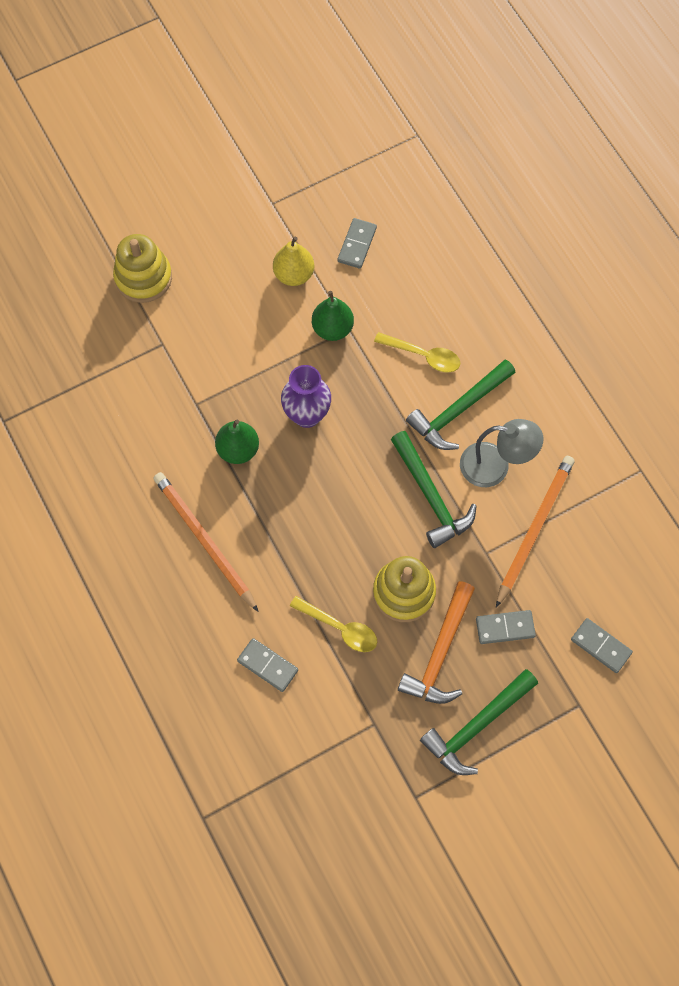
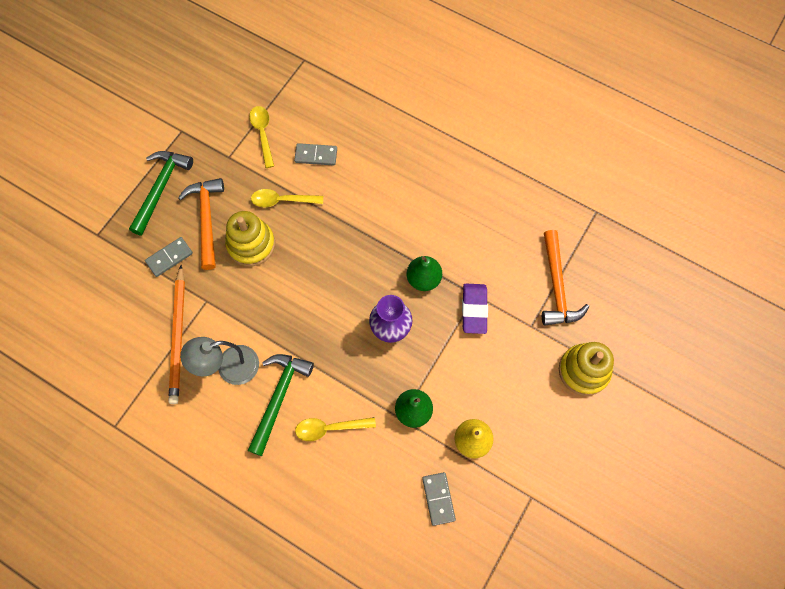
camera: 150 degrees right, 0 degrees up
(106, 367) = (557, 286): none -> orange hammer
(204, 540) = (406, 207): orange pencil -> none
(207, 390) = (474, 310): none -> purple eraser
(315, 733) = (262, 134): none -> yellow spoon
(431, 496) = (266, 320): green hammer -> none
(600, 646) = (96, 279): grey domino -> none

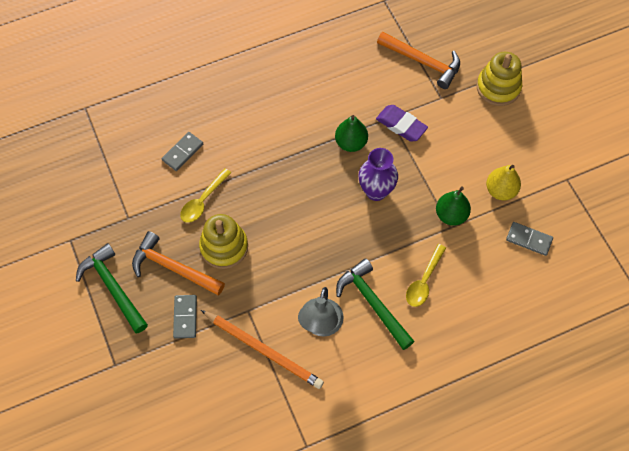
camera: 55 degrees left, 5 degrees down
(262, 134) = (128, 179): yellow spoon -> none

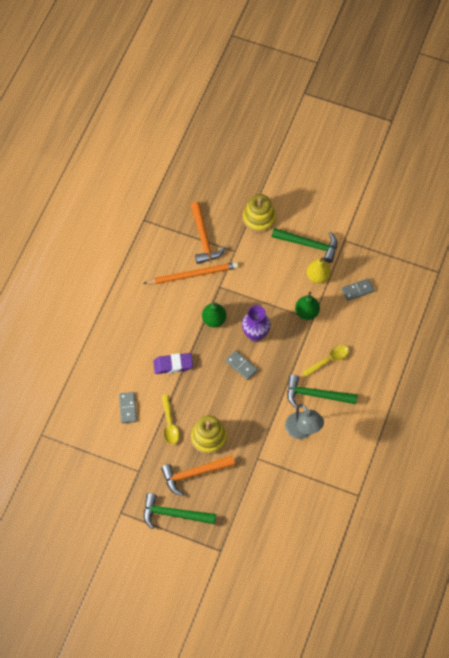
camera: 45 degrees left, 0 degrees up
(185, 317) = (229, 492): grey domino -> grey domino (241, 366)
(263, 350) = (287, 470): orange pencil -> orange pencil (192, 274)
(401, 125) = (230, 286): purple eraser -> purple eraser (173, 365)
(423, 62) = (204, 238): orange hammer -> orange hammer turned 90 degrees clockwise
(424, 281) = (329, 360): yellow spoon -> yellow spoon turned 105 degrees counterclockwise
(524, 153) = (309, 244): none -> green hammer

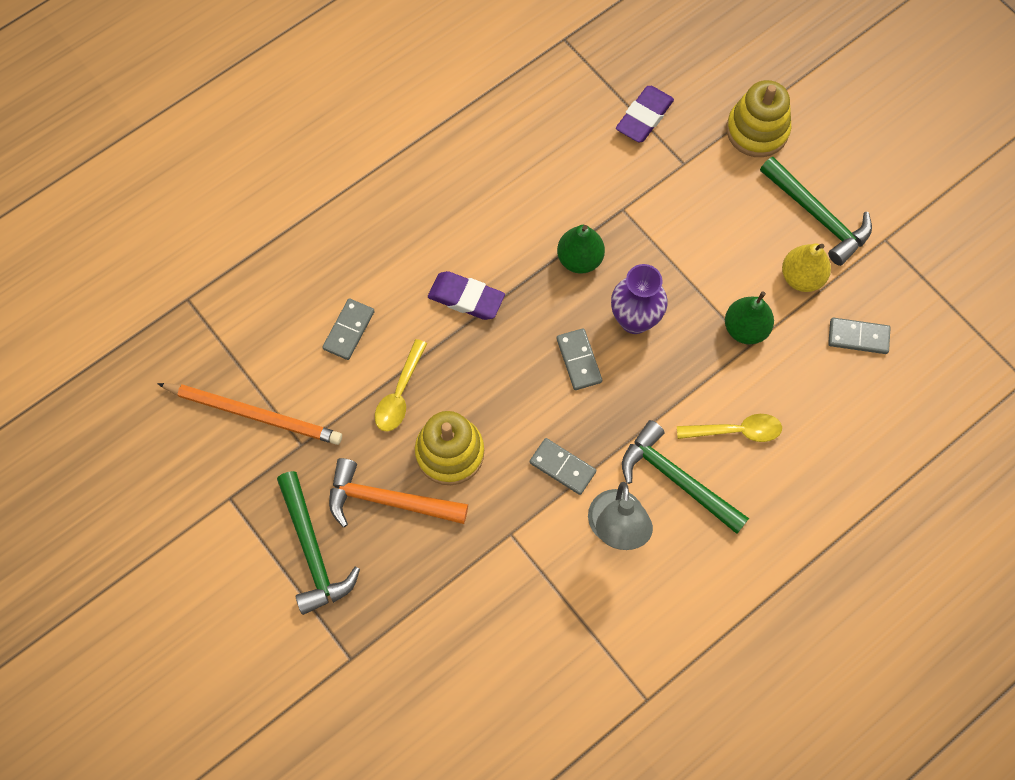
camera: 30 degrees right, 5 degrees up
(174, 514) = (313, 550): green hammer -> green hammer turned 150 degrees counterclockwise
(192, 274) = (589, 167): orange pencil -> orange pencil (254, 414)
(204, 238) = (644, 117): orange hammer -> purple eraser
(263, 417) = (562, 467): none -> grey domino

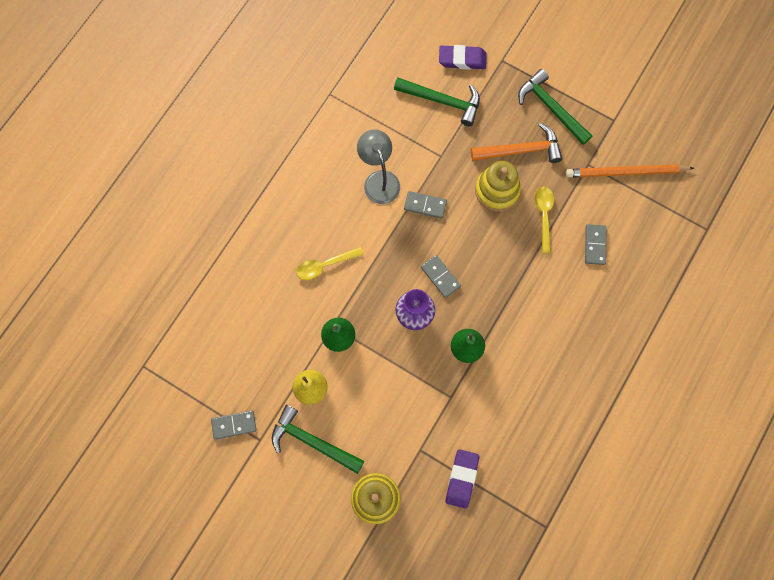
camera: 160 degrees right, 5 degrees up
(466, 298) = (530, 293): purple eraser -> purple eraser (462, 60)
(677, 479) = (352, 222): green hammer -> green hammer (442, 101)
(858, 337) = (262, 358): grey domino -> grey domino (234, 425)

